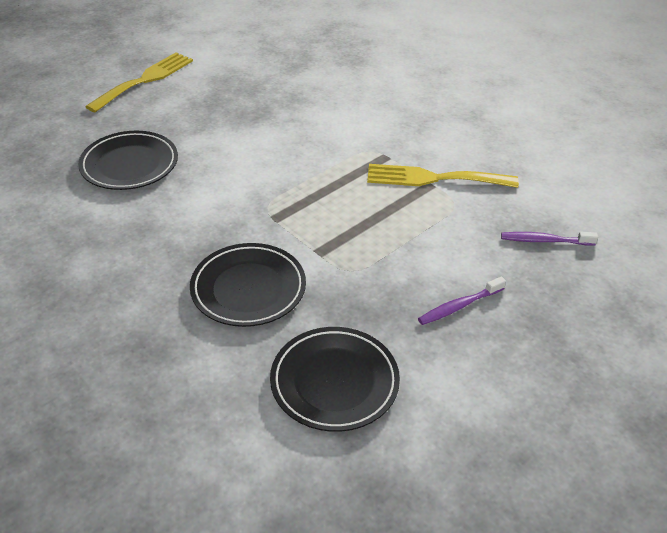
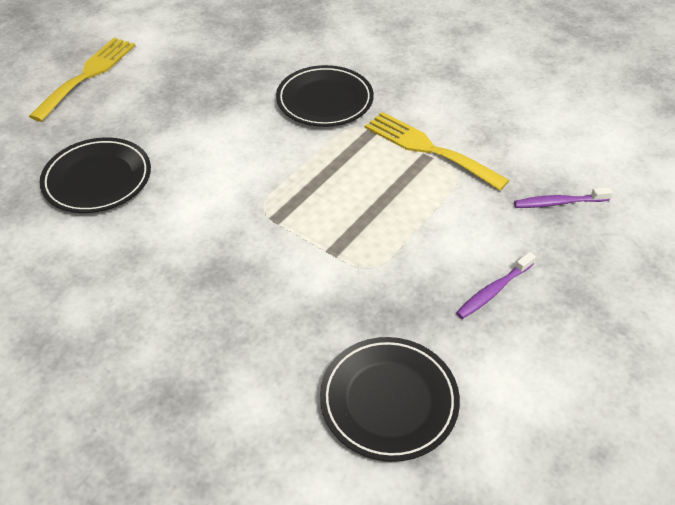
camera: 10 degrees left, 5 degrees up
(248, 288) = (268, 307): black plate -> black plate (325, 100)
(433, 178) = (428, 149): yellow fork -> yellow fork turned 45 degrees clockwise

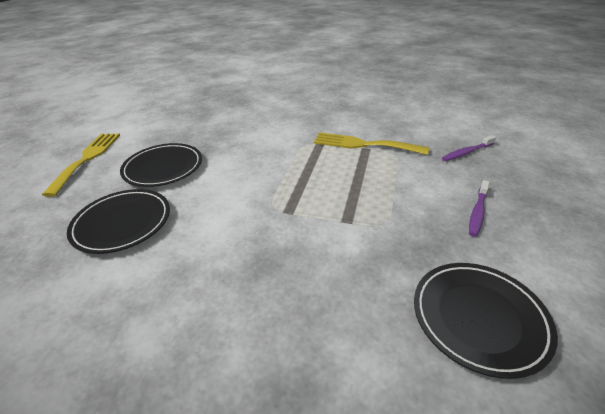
camera: 20 degrees left, 10 degrees down
(325, 100) = (276, 135): black plate -> black plate (163, 168)

